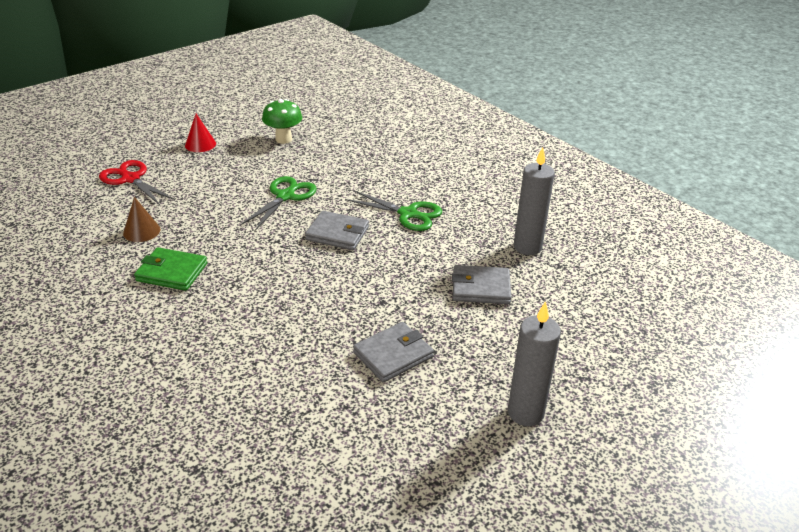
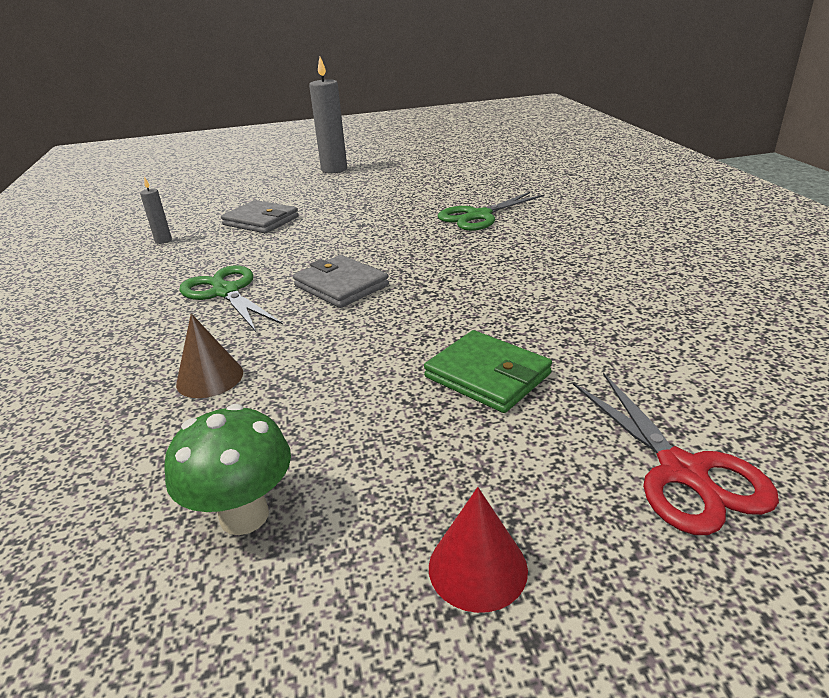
camera: 150 degrees left, 5 degrees down
(141, 231) = (634, 339): brown cone -> brown cone (210, 378)
(172, 272) = (583, 279): green wallet -> green wallet (487, 375)
(285, 196) = (365, 353): green scissors -> green scissors (478, 216)
(393, 355) = (389, 197): grey wallet -> none
(527, 247) = (163, 241): grey candle -> grey candle, size x0.48

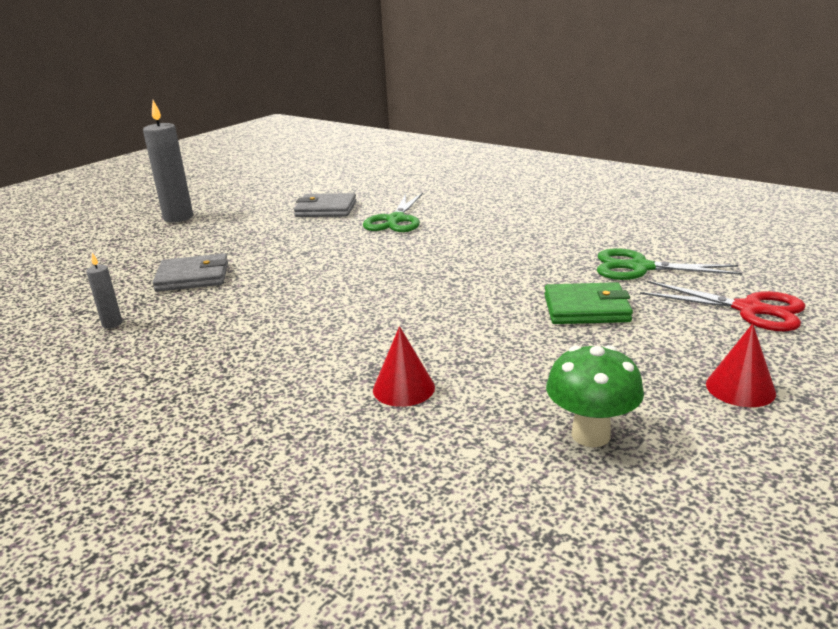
camera: 40 degrees left, 5 degrees down
(210, 378) = (403, 388): brown cone -> red cone
(225, 292) = (284, 336): green scissors -> green scissors (639, 267)
(341, 286) = (381, 297): grey wallet -> grey wallet (326, 209)

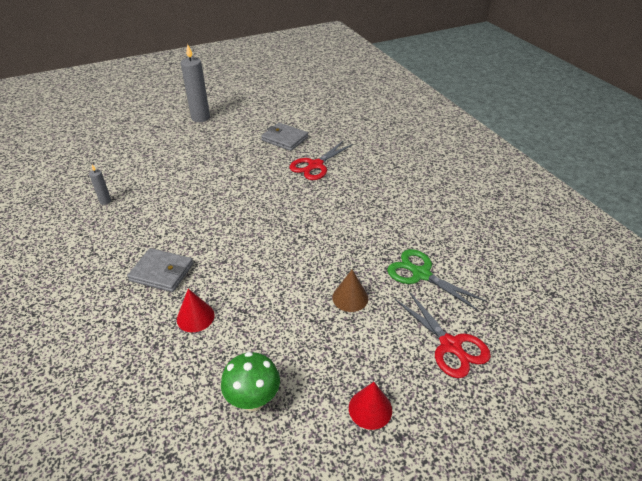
camera: 25 degrees right, 15 degrees up
(193, 277) = (168, 177): grey wallet -> grey wallet (162, 272)
(395, 220) = (315, 165): green scissors -> red scissors
(586, 308) = (350, 297): green wallet -> brown cone

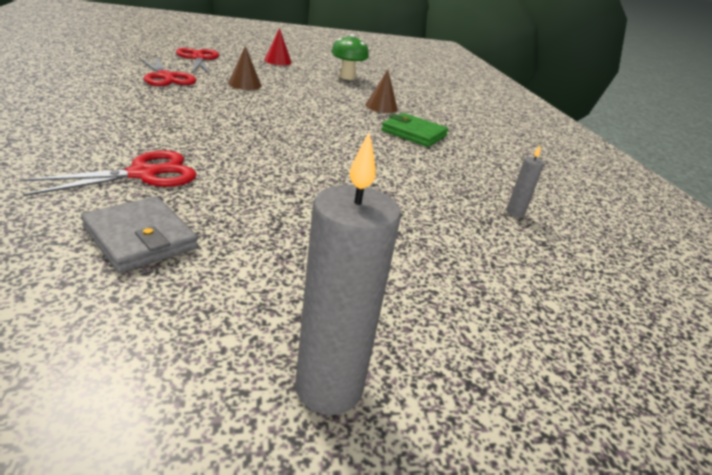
camera: 170 degrees left, 10 degrees down
(162, 272) = (414, 133): grey wallet -> green wallet
(195, 317) = (381, 107): red cone -> brown cone
(420, 274) = (166, 77): green scissors -> red scissors

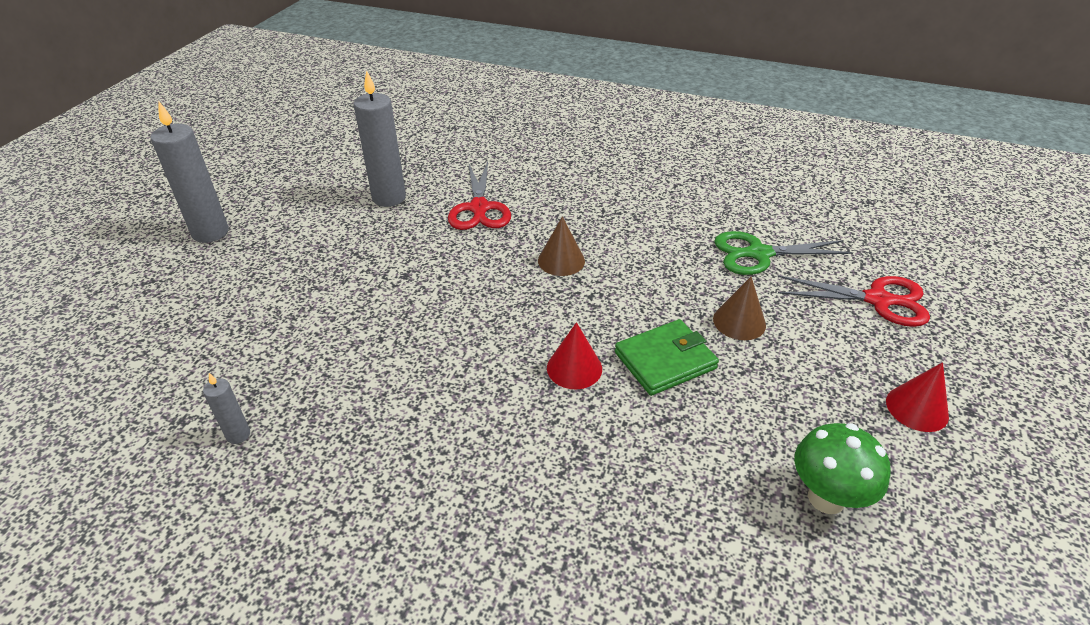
camera: 125 degrees right, 10 degrees up
(140, 238) = (389, 198): grey wallet -> grey candle
(166, 77) = (758, 254): red scissors -> green scissors
(328, 120) = (574, 368): none -> red cone
(381, 107) = (626, 472): brown cone -> brown cone (561, 260)
(414, 133) = (495, 458): green wallet -> green wallet (665, 360)

